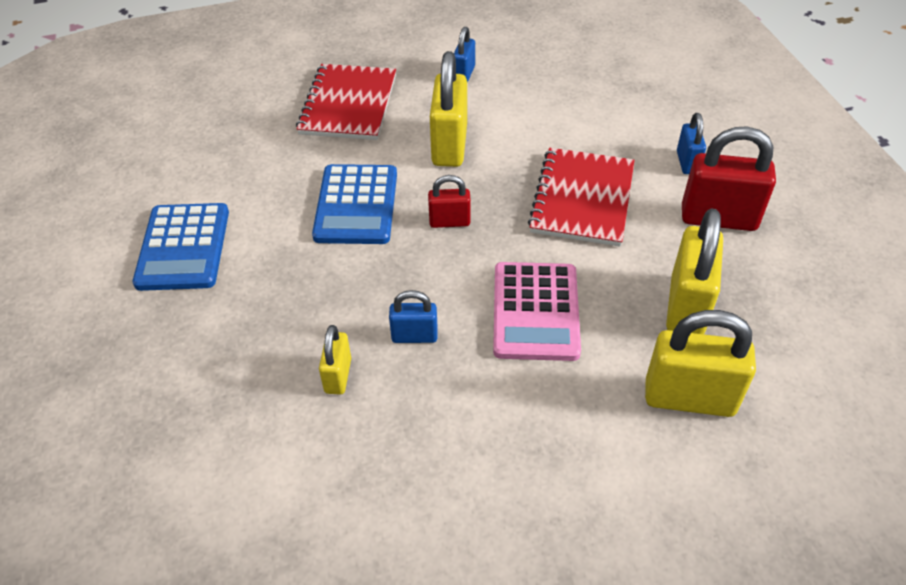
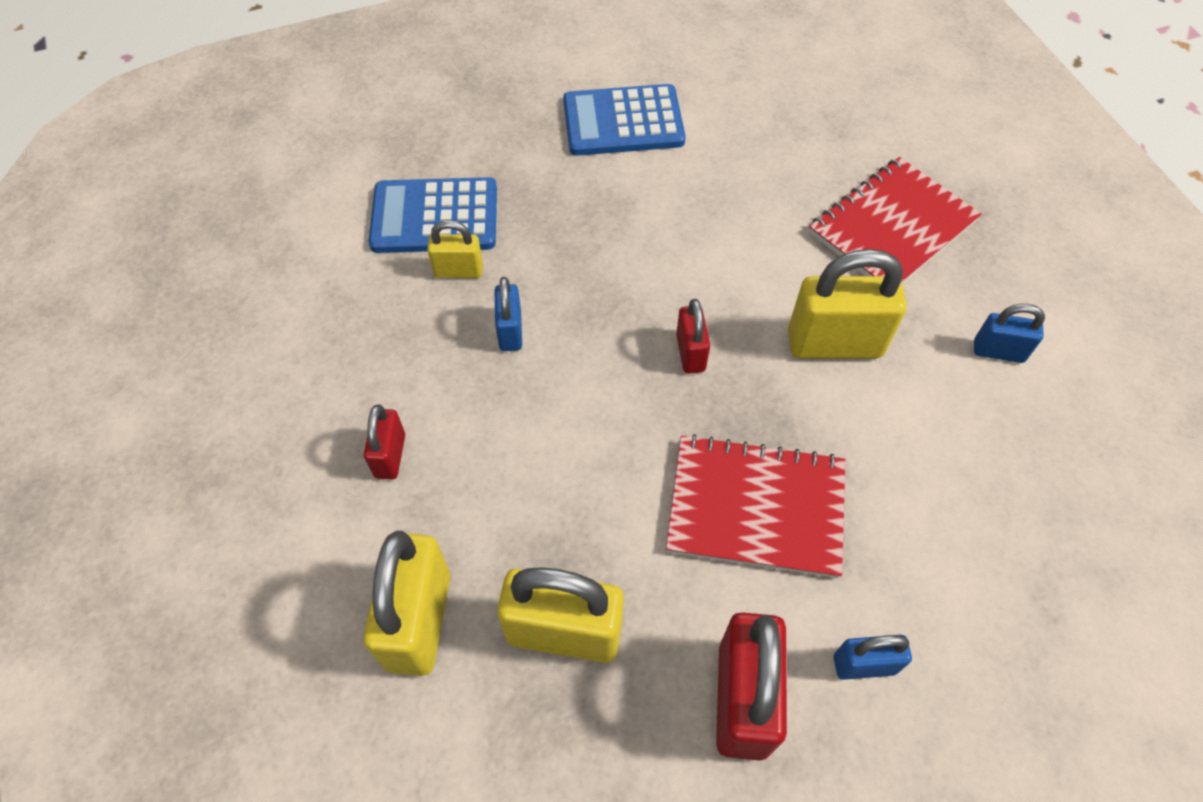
camera: 85 degrees right, 10 degrees up
(348, 104) = (892, 227): red notebook -> red notebook turned 45 degrees counterclockwise
(356, 205) = (706, 257): blue calculator -> blue calculator (435, 216)
(535, 311) = (549, 450): pink calculator -> none
(540, 424) = (390, 456): none -> red padlock

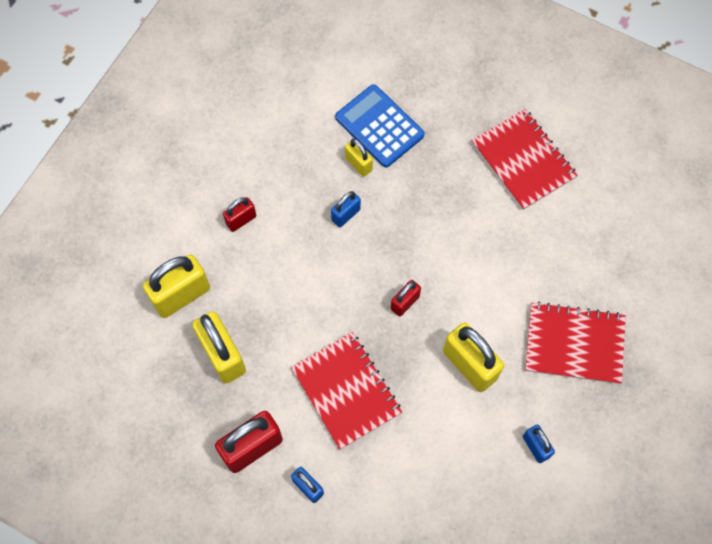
camera: 50 degrees right, 10 degrees up
(623, 121) = (523, 160): blue calculator -> red notebook

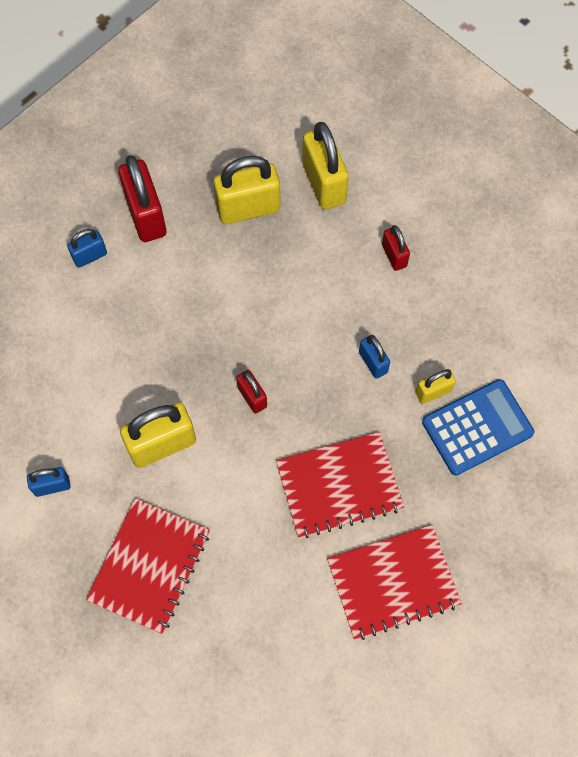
camera: 105 degrees right, 0 degrees up
(346, 391) = (174, 314): red notebook -> red notebook (339, 486)

